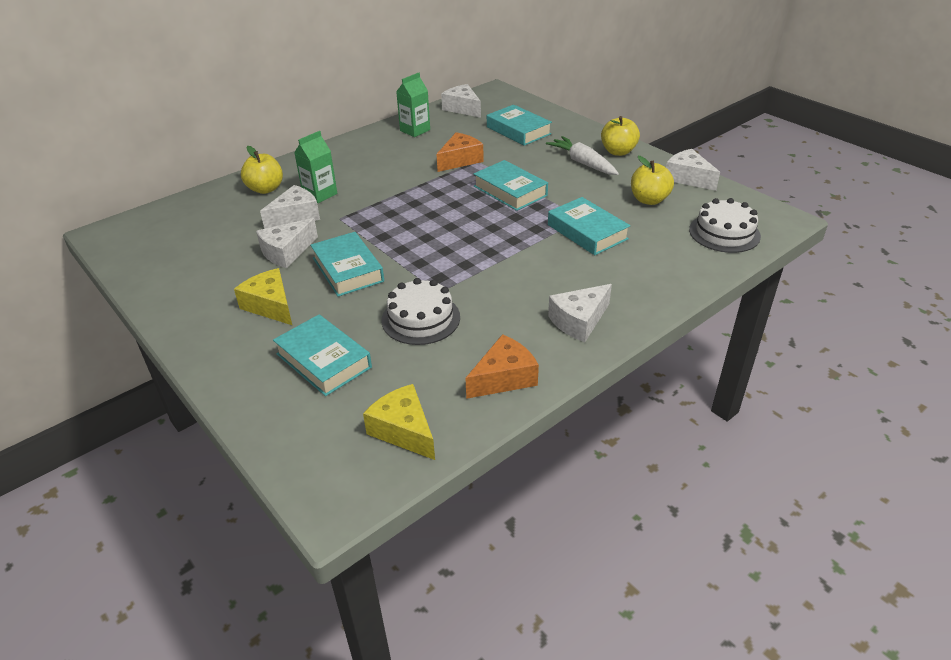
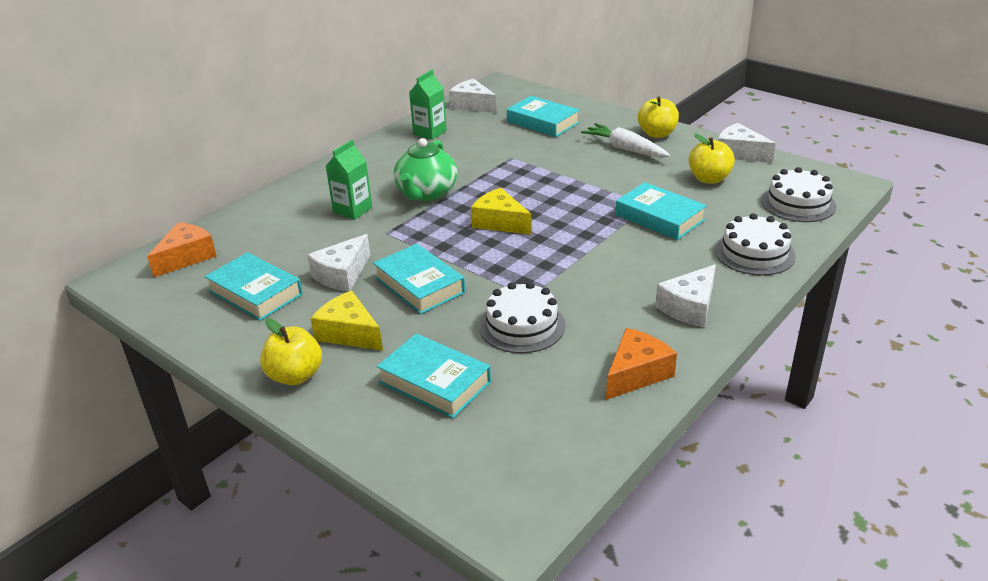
camera: 10 degrees left, 5 degrees down
(265, 189) = (287, 211): yellow apple -> yellow apple (295, 376)
(296, 216) = (335, 236): white cheese -> none
(389, 186) = (426, 193): none -> green teapot
(403, 430) = (553, 441): yellow cheese -> yellow cheese (499, 222)
(460, 160) = (493, 159): orange cheese -> orange cheese (186, 257)
(510, 191) = (561, 185): turquoise book -> turquoise book (255, 293)
(662, 276) = (754, 253): none -> white cake

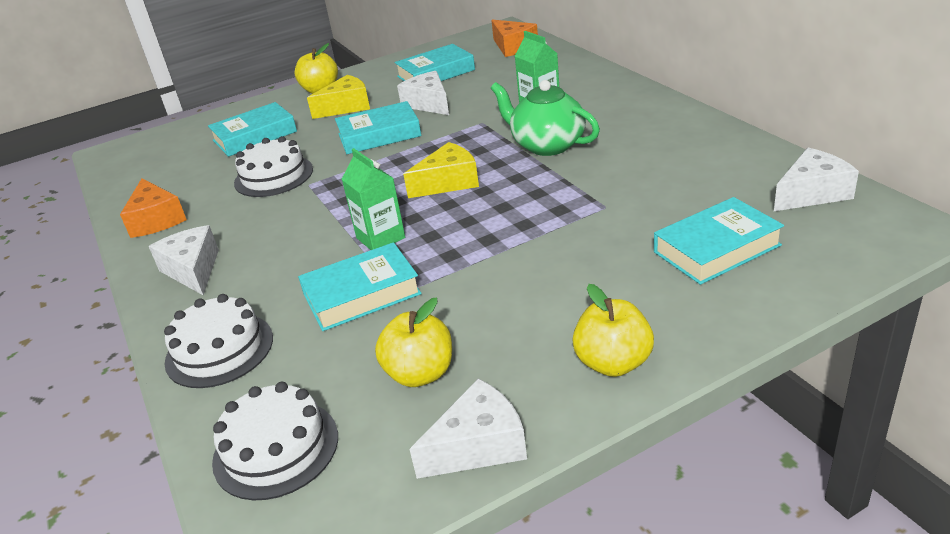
camera: 115 degrees right, 0 degrees up
(430, 132) = (717, 154): green carton -> green carton (380, 238)
(625, 149) = (575, 312): white carrot -> none

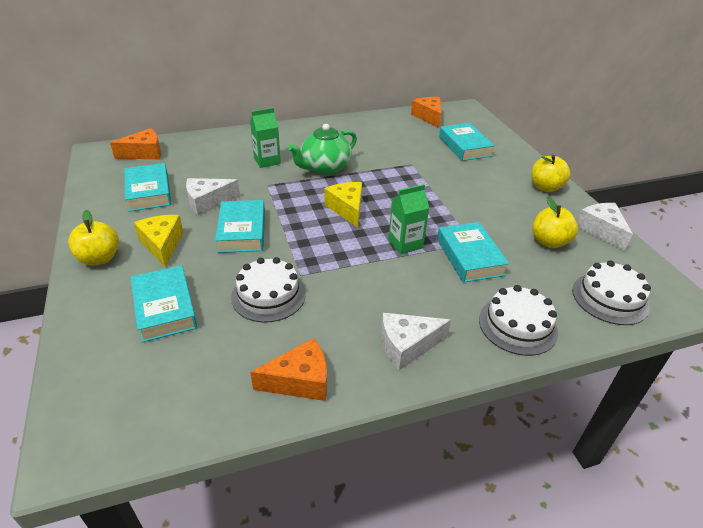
camera: 85 degrees left, 5 degrees up
(812, 193) = (428, 117): white cheese -> orange cheese

